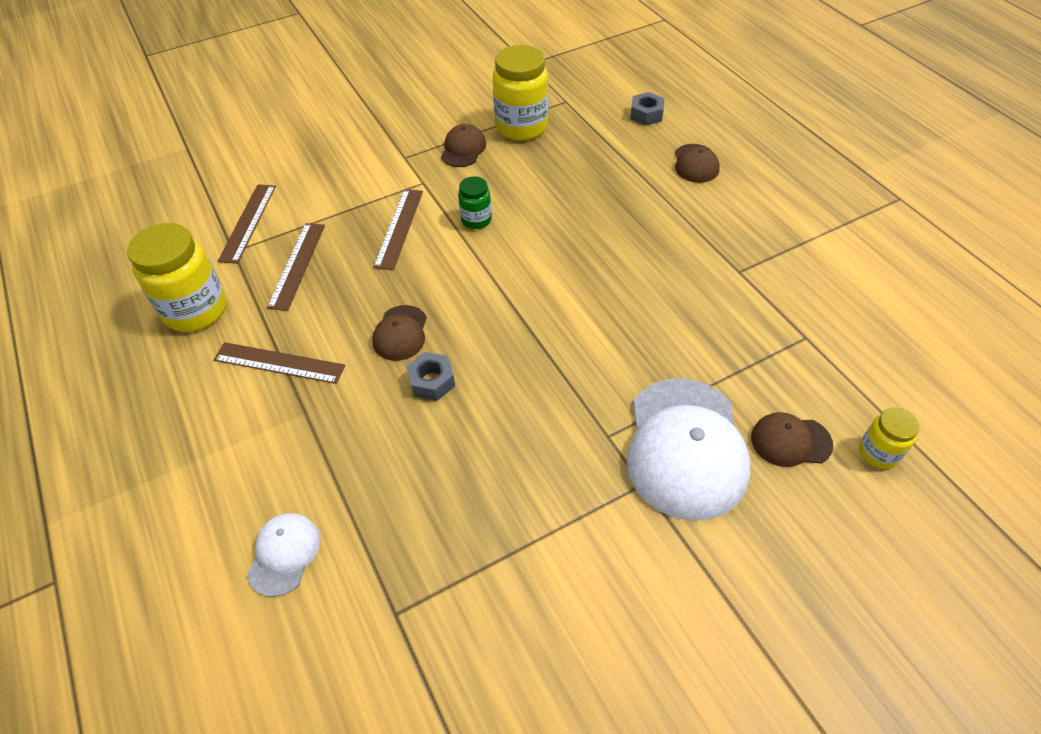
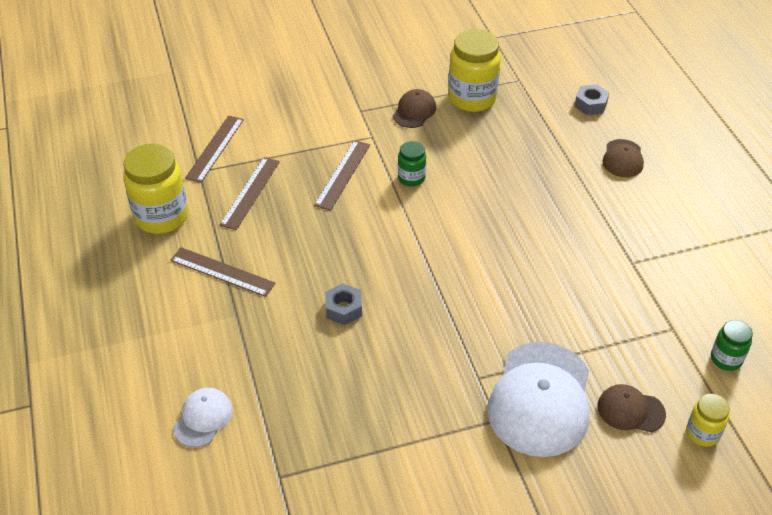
camera: 10 degrees right, 5 degrees down
(400, 333) = (326, 265): brown cap -> none
(874, 360) = (726, 359): none -> green jar

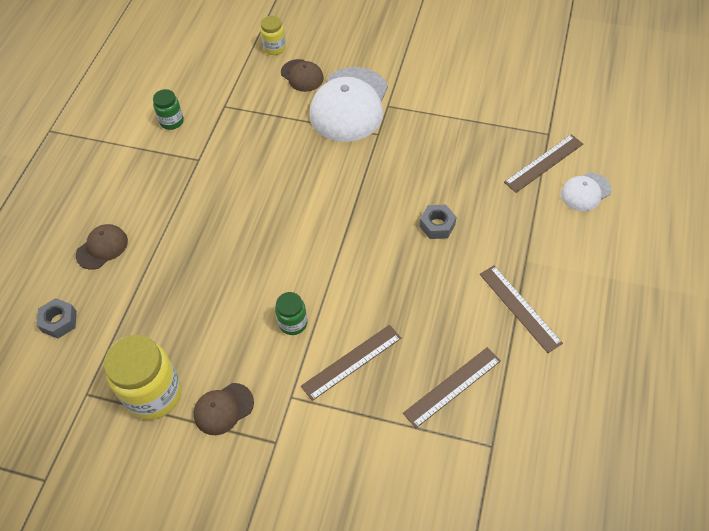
camera: 145 degrees left, 10 degrees up
(161, 216) = (553, 402): yellow jar -> none
(215, 148) = (460, 472): brown ruler -> brown ruler (544, 163)
(540, 399) = (349, 105): white cap -> white cap turned 150 degrees clockwise
(726, 359) = (214, 76): green jar -> green jar (172, 121)

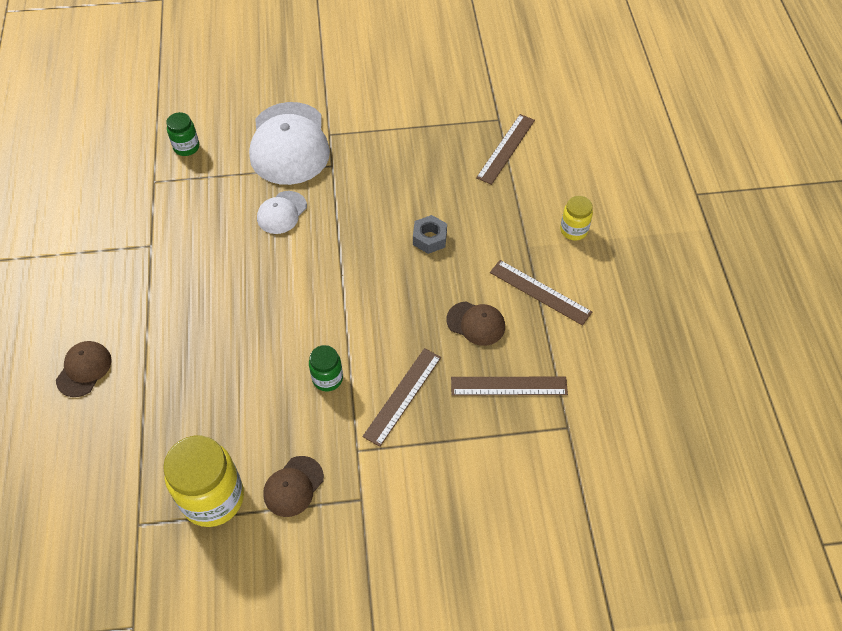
camera: 25 degrees left, 0 degrees up
(59, 321) = (71, 462): grey nut -> none
(172, 121) = (102, 214): green jar -> green jar (186, 147)
(274, 48) = (182, 106): yellow jar -> yellow jar (573, 230)
(302, 75) = (225, 127): brown cap -> brown cap (476, 323)
(452, 387) = (509, 386): brown ruler -> brown ruler turned 60 degrees clockwise
(585, 192) = (555, 165): white cap -> white cap (282, 212)

